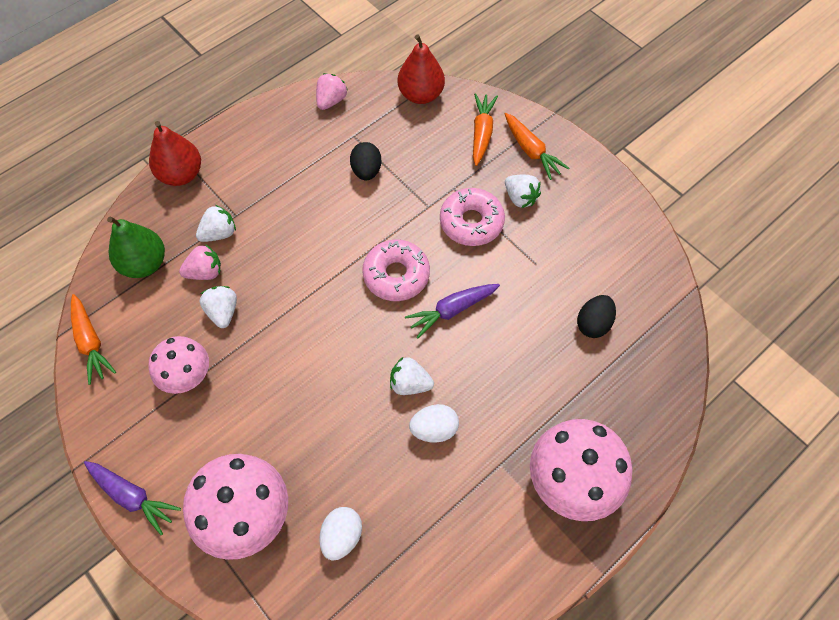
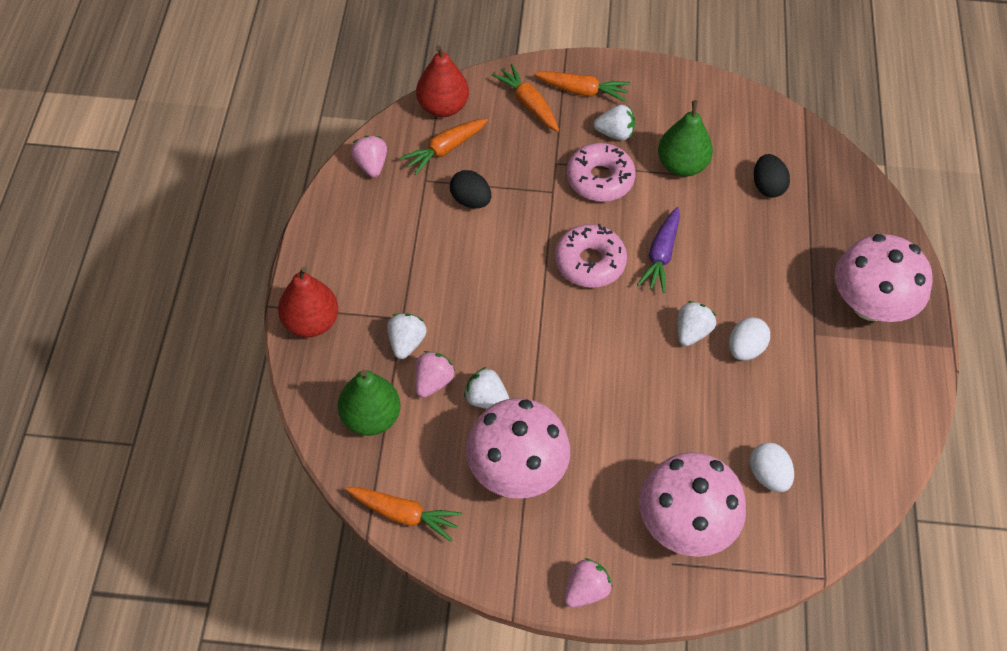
camera: 45 degrees left, 5 degrees down
(132, 497) = (586, 590): purple carrot -> pink strawberry
(186, 375) = (516, 470): pink mushroom -> pink mushroom, size x1.58
(389, 124) = (445, 149): none -> orange carrot
(410, 384) = (692, 332): white strawberry -> white strawberry turned 150 degrees clockwise
(544, 257) = (682, 165): none -> green pear

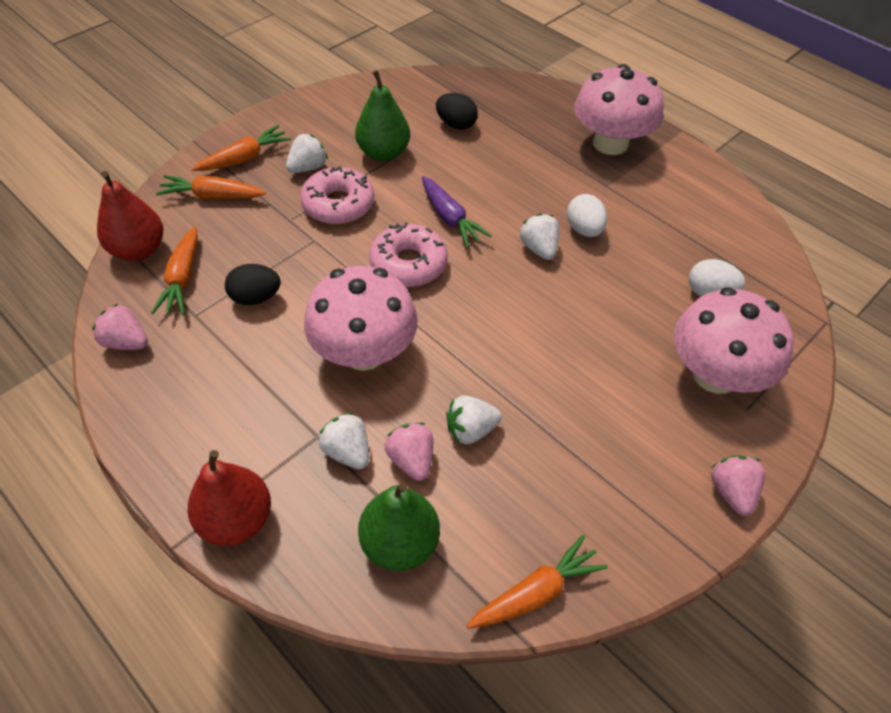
camera: 50 degrees left, 5 degrees down
(516, 470) = (565, 458): pink mushroom -> pink mushroom (364, 352)

